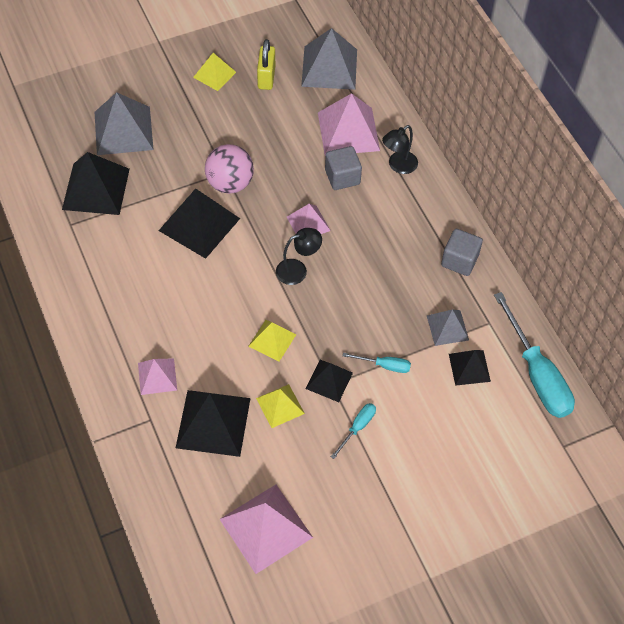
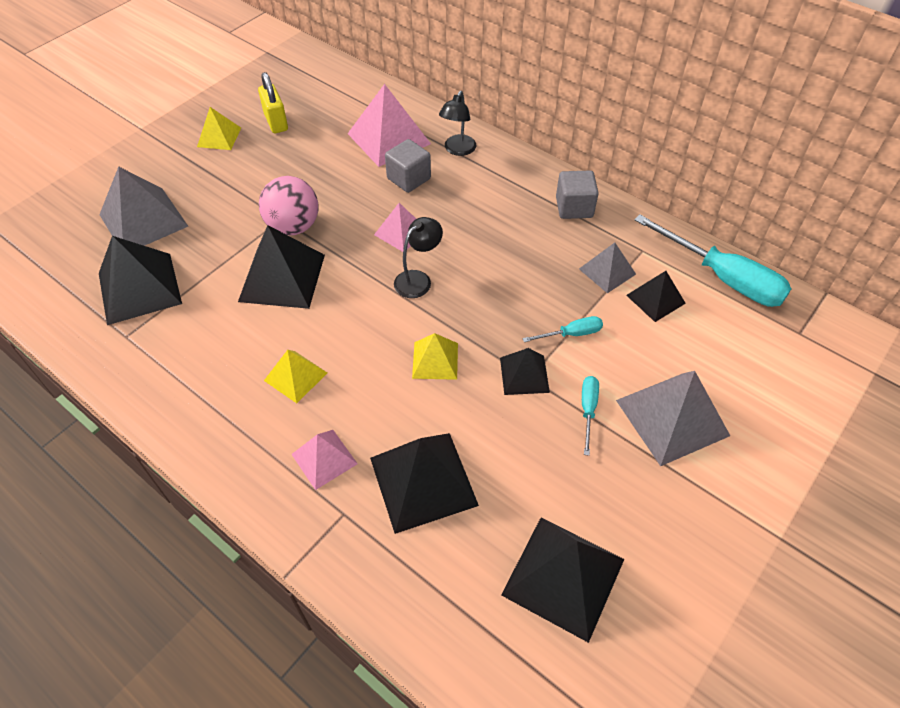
camera: 25 degrees left, 5 degrees down
(265, 528) = (563, 577): pink pyramid -> black pyramid
(280, 405) = (488, 426): yellow pyramid -> yellow pyramid (295, 376)
(329, 67) = (335, 94): grey pyramid -> grey pyramid (672, 417)

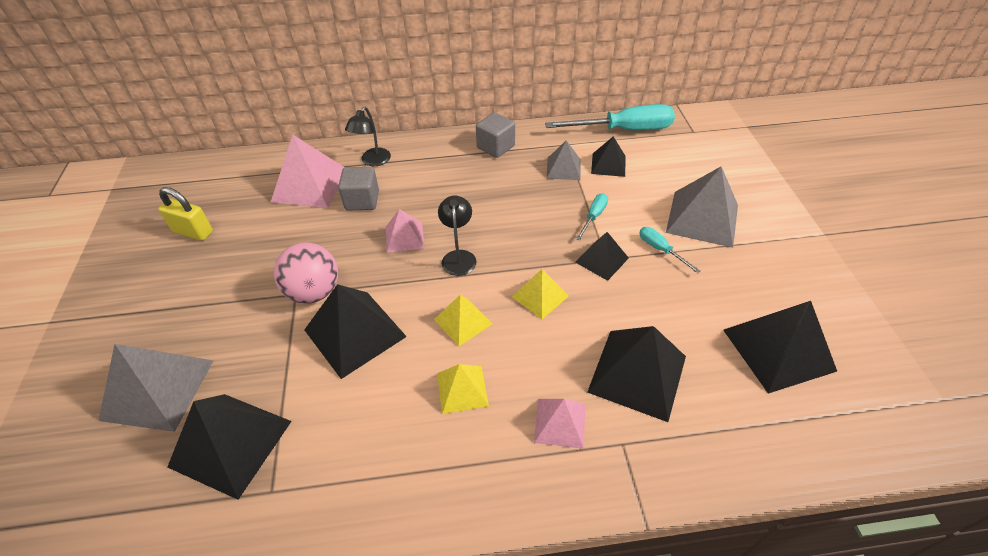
camera: 45 degrees left, 5 degrees down
(219, 137) = (150, 276): yellow pyramid -> yellow pyramid (463, 321)
(457, 150) = (373, 161): black lamp -> black lamp turned 45 degrees clockwise

